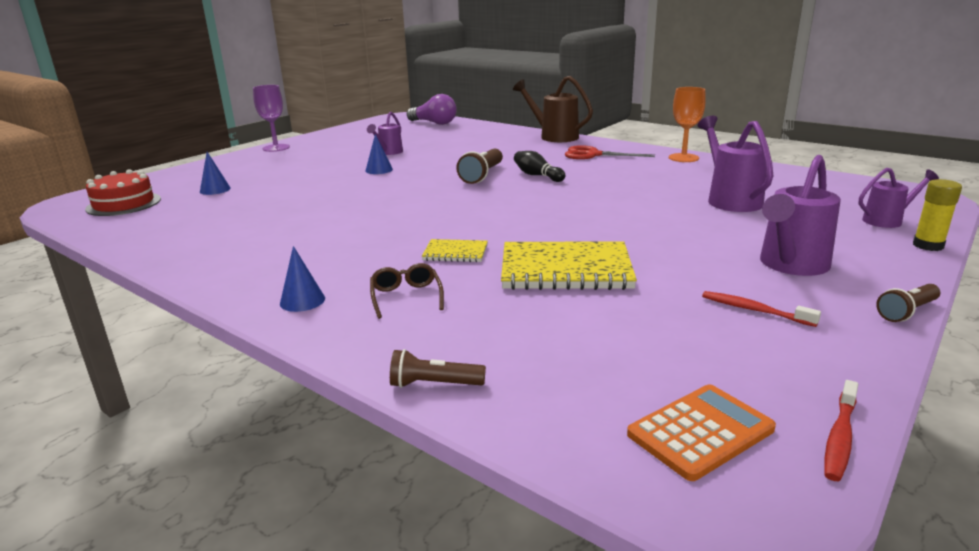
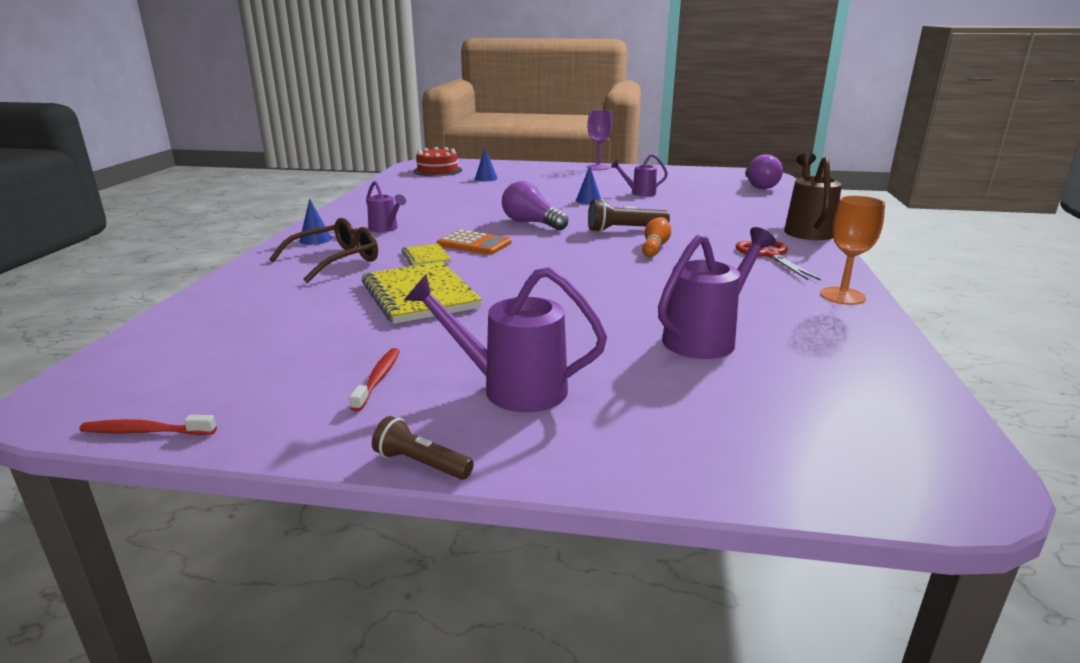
camera: 60 degrees right, 0 degrees up
(406, 297) = (335, 261): brown glasses -> brown glasses, size x1.68
(412, 199) = (531, 223): none -> purple light bulb
(434, 384) = (211, 292): brown flashlight -> none
(537, 176) = (655, 247): black bowling pin -> orange bowling pin
(700, 432) = (154, 377): orange calculator -> orange calculator (474, 244)
(887, 220) = (760, 448): purple watering can -> purple watering can (385, 229)
(928, 245) = (679, 482): yellow glue stick -> none

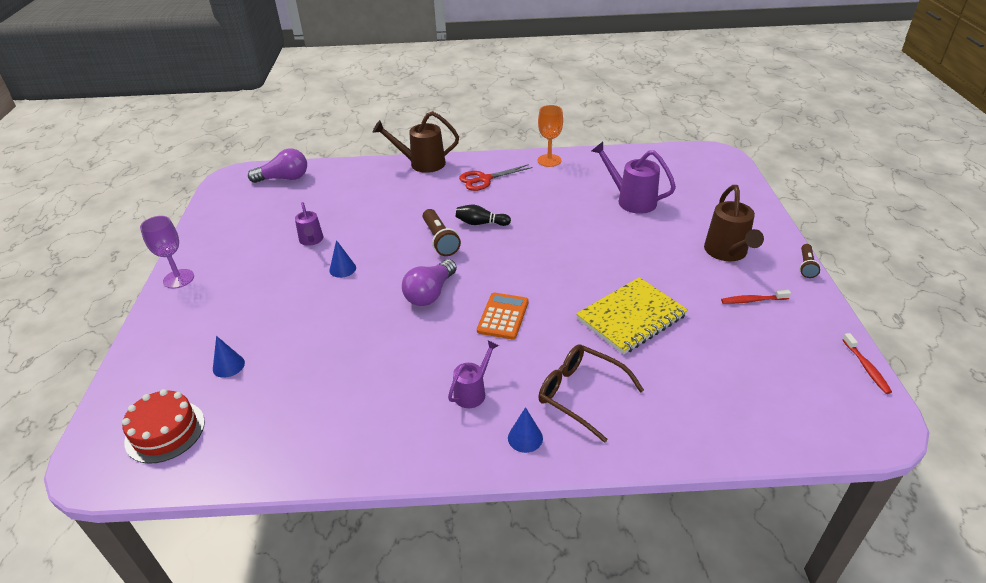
camera: 100 degrees left, 15 degrees up
(426, 257) = (548, 337): yellow notebook -> none
(512, 388) = (727, 253): purple watering can -> brown watering can
(655, 247) = (481, 223): orange bowling pin -> black bowling pin

